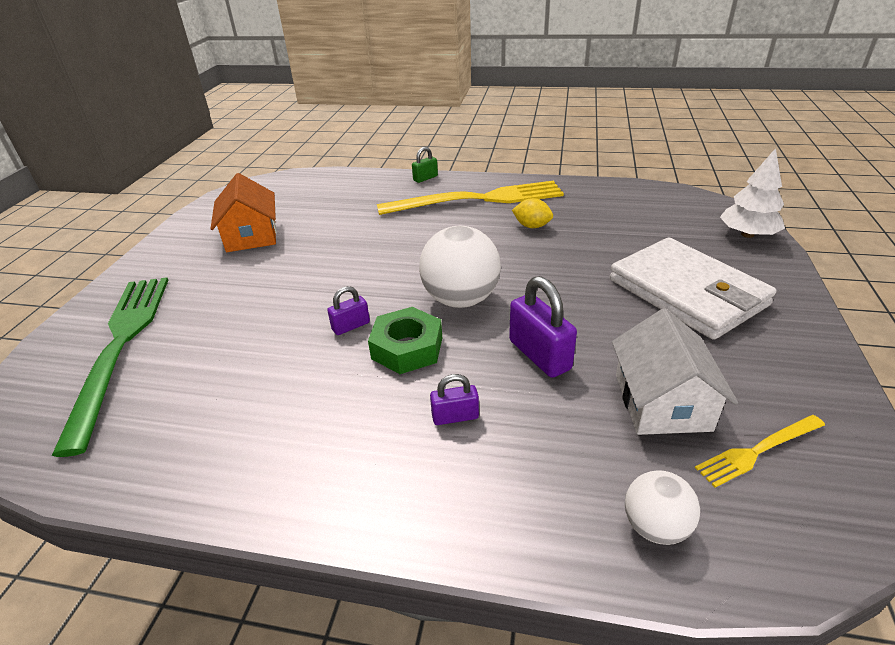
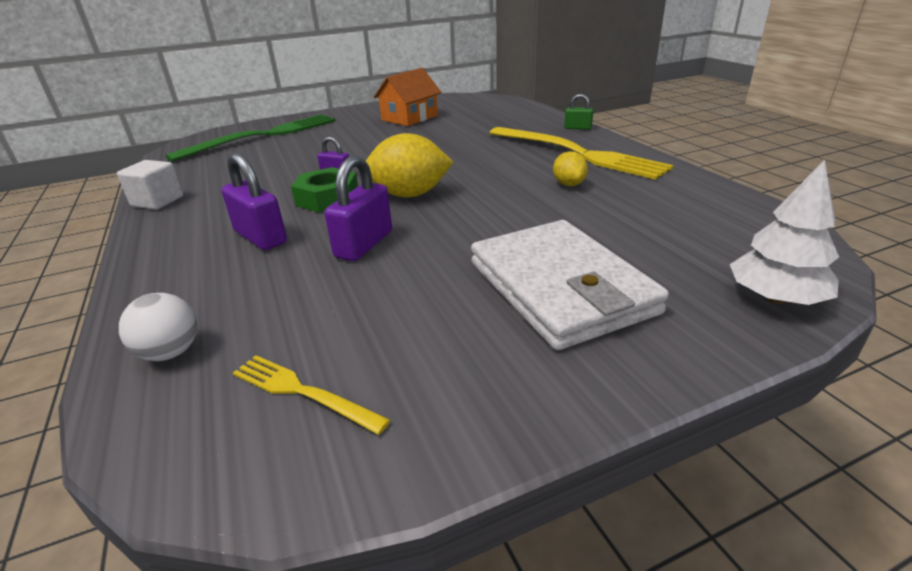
camera: 55 degrees right, 5 degrees down
(232, 491) = (158, 201): none -> white cube
(455, 416) = (260, 237): purple padlock -> purple padlock, size x1.76
(461, 299) = (410, 195): white ball -> yellow lemon
(662, 402) = (343, 317): white house -> none
(687, 292) = (560, 287): white wallet -> white wallet turned 45 degrees counterclockwise

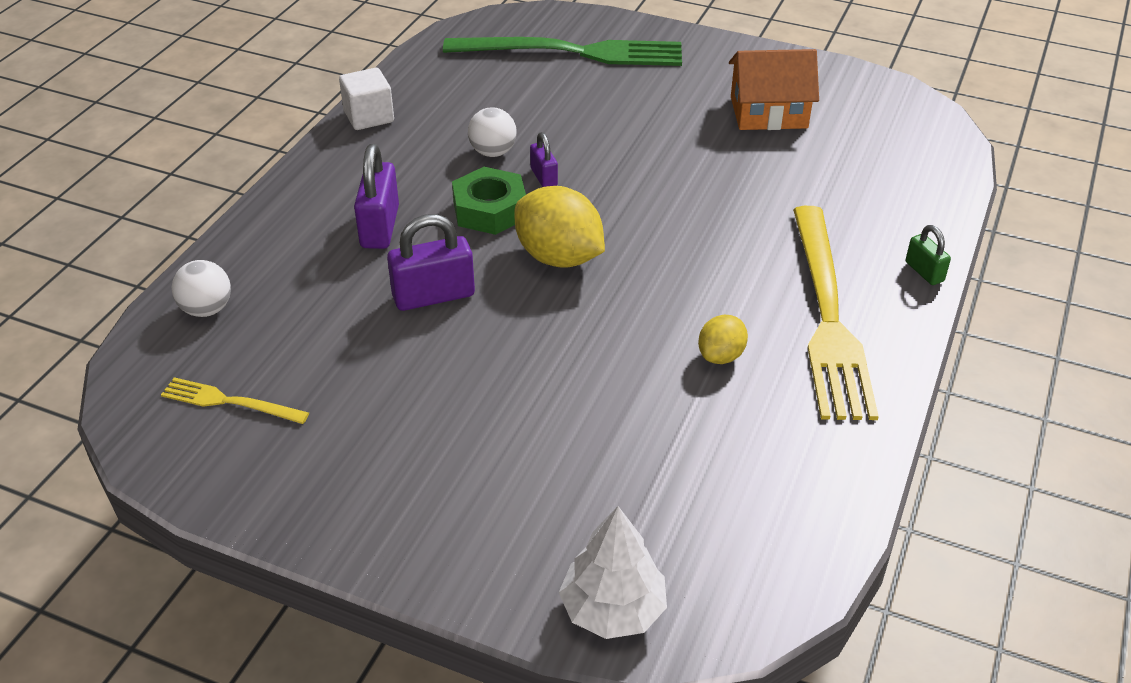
camera: 45 degrees right, 10 degrees up
(283, 180) = (493, 152): none -> white ball
(303, 392) = (230, 402): yellow fork -> yellow fork turned 60 degrees counterclockwise
(560, 287) = (487, 459): white wallet -> none

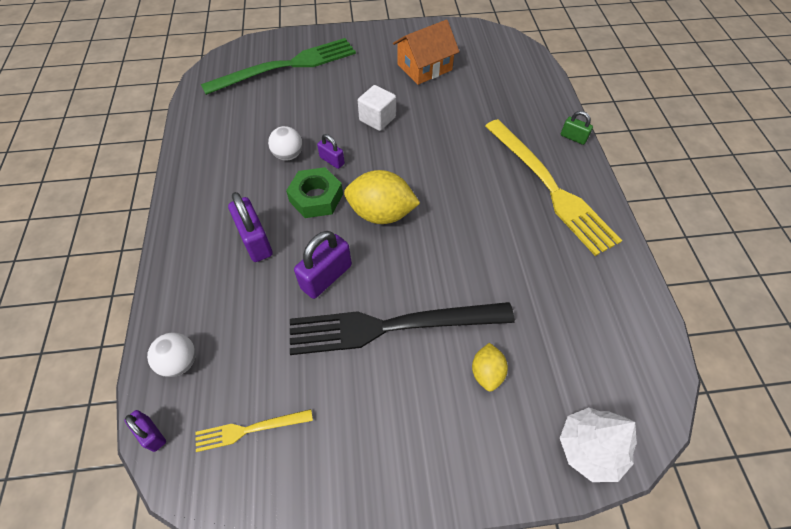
camera: 30 degrees left, 15 degrees up
(130, 360) = (151, 434): none -> purple padlock
(369, 117) = (189, 160): white cube -> white cube (377, 119)
(471, 377) = (392, 326): none -> black fork
(721, 356) = (517, 239): yellow lemon -> yellow lemon (487, 372)

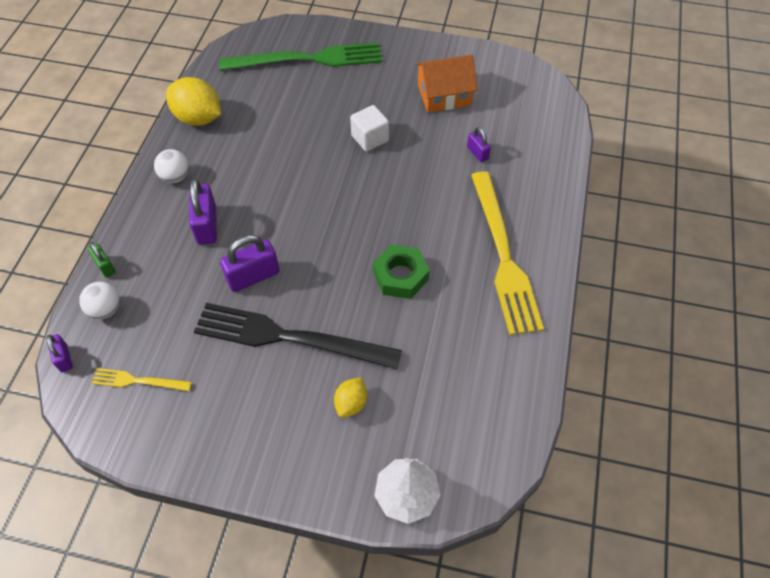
camera: 20 degrees right, 0 degrees up
(288, 155) = (270, 152): white ball -> white ball (175, 177)
(316, 198) = (277, 201): green nut -> green nut (400, 276)
(332, 160) = (307, 169): purple padlock -> purple padlock (477, 153)
(381, 213) = (328, 233): yellow lemon -> yellow lemon (198, 118)
(573, 137) = (557, 212): green padlock -> green padlock (105, 266)

